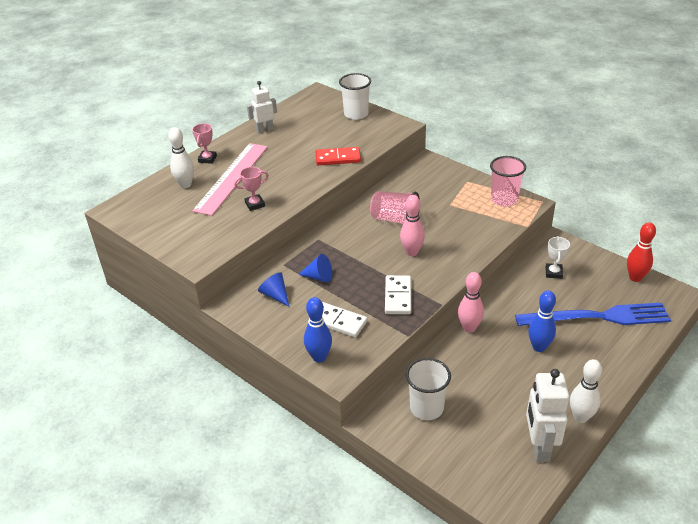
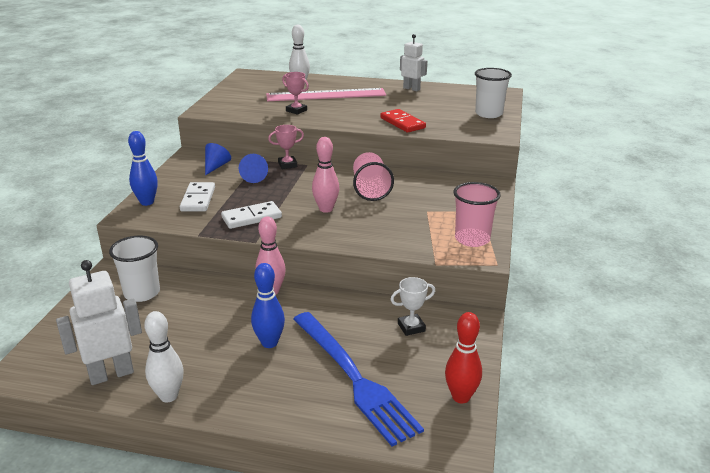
camera: 60 degrees right, 10 degrees down
(207, 159) = (343, 82): pink trophy -> pink trophy (287, 165)

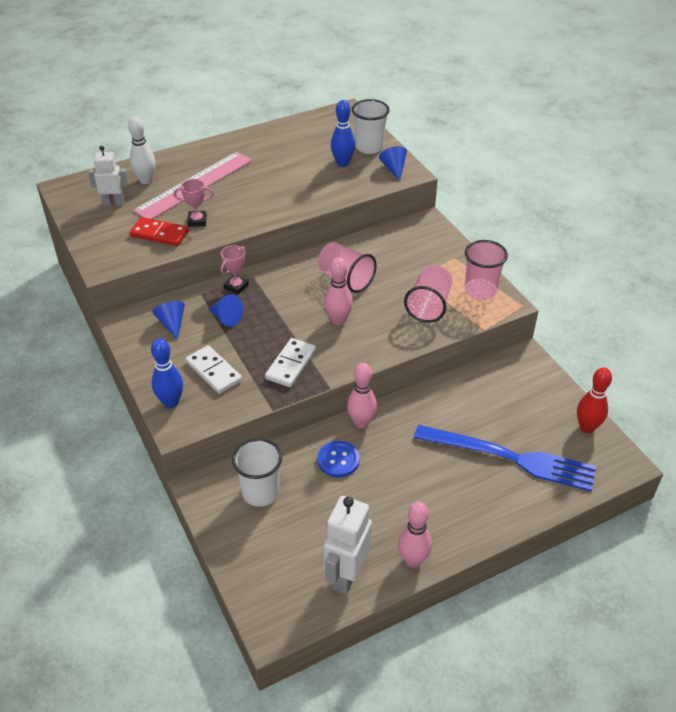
camera: 40 degrees left, 15 degrees up
(168, 396) = (413, 560): white bowling pin -> pink bowling pin
(220, 303) = (338, 460): none -> blue button
(269, 343) = (421, 469): blue bowling pin -> blue bowling pin (342, 163)
(402, 123) = (315, 193): red domino -> red domino (159, 234)
(411, 89) = (262, 140): white robot -> white robot (114, 203)
(411, 230) = (429, 305): none -> pink cup
(411, 327) = (496, 392): white trophy -> none
(489, 130) = (394, 169): none -> blue cone

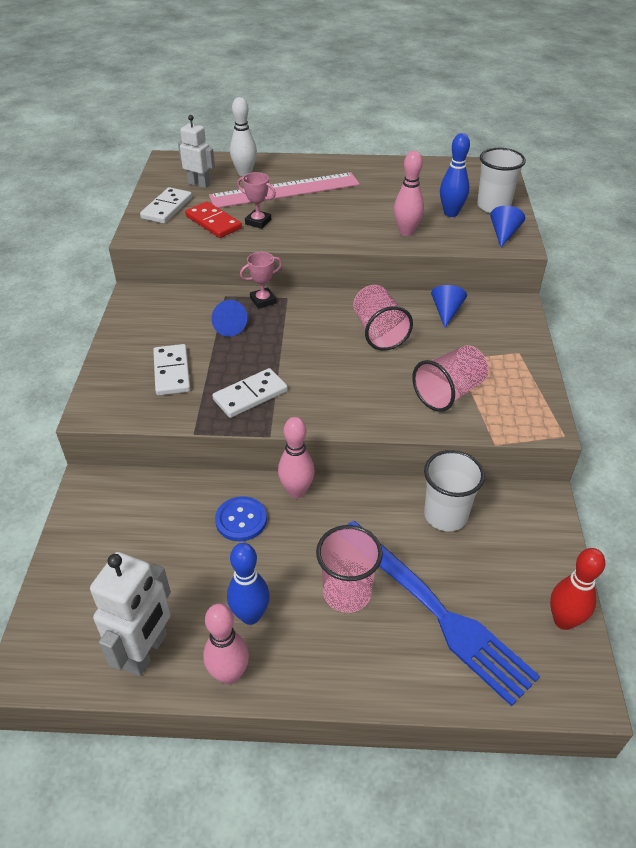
camera: 30 degrees right, 0 degrees up
(106, 234) = (167, 208): none -> white domino
(171, 402) = (108, 385): blue bowling pin -> blue bowling pin (250, 615)
(172, 324) = (174, 313): blue cone -> blue cone (446, 312)
(260, 492) = (138, 516): white cup -> white cup (445, 515)
(338, 320) = (336, 370): pink bowling pin -> pink bowling pin (406, 232)
(346, 575) = (147, 651): white robot -> white robot turned 150 degrees clockwise
(480, 291) = (523, 399): pink cup -> pink cup (347, 593)

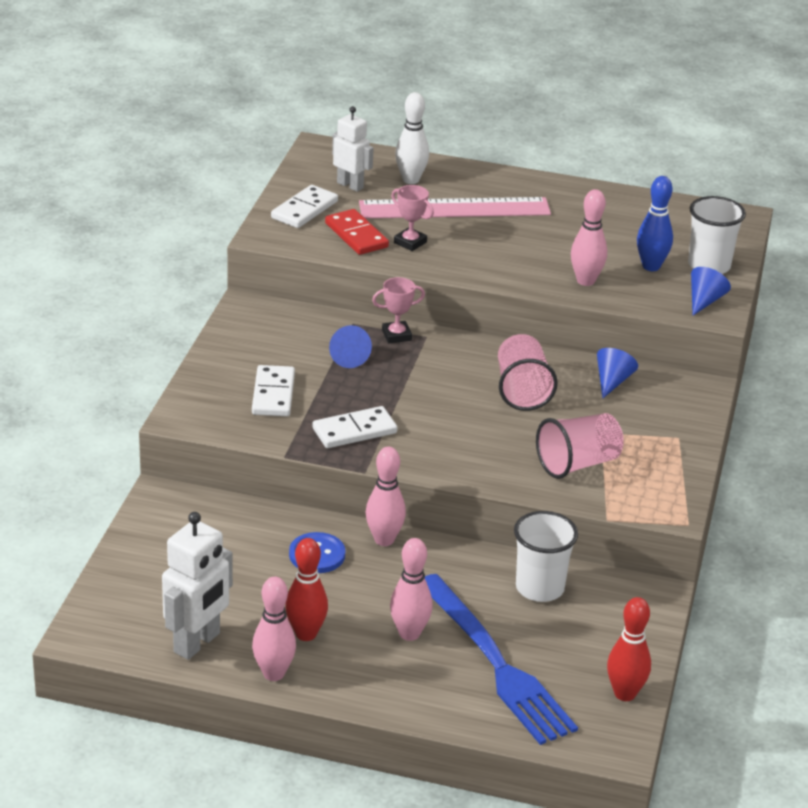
camera: 10 degrees right, 10 degrees down
(250, 615) = (306, 634): blue bowling pin -> red bowling pin
(347, 593) = (409, 633): pink cup -> pink bowling pin

